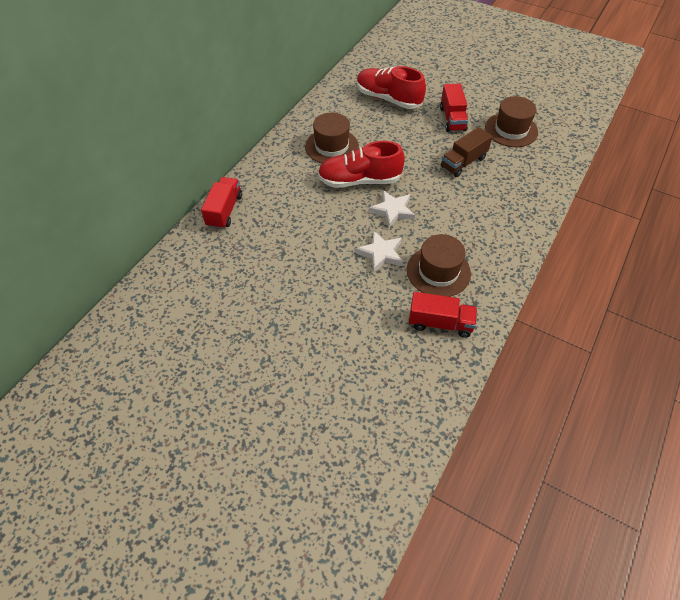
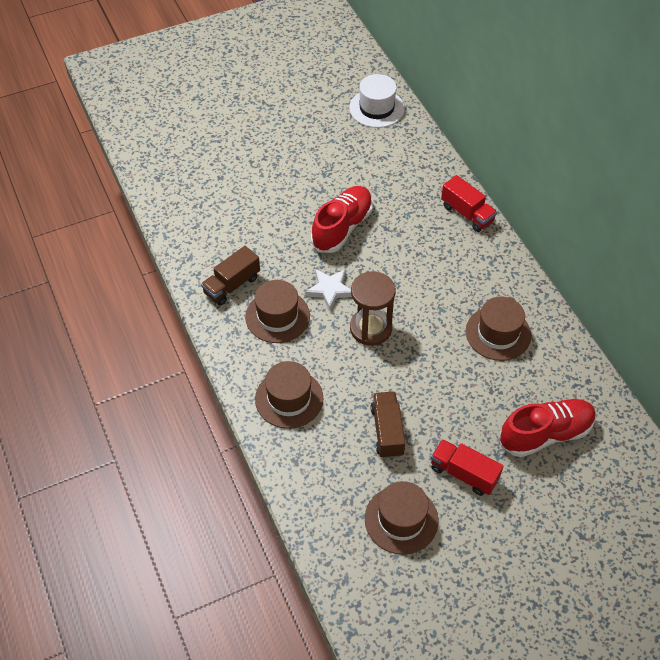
camera: 125 degrees right, 0 degrees up
(118, 345) = (376, 108): none -> white hat
(359, 180) = (430, 327): red shoe -> red shoe (342, 227)
(392, 211) = (371, 328): white star -> brown hourglass
(440, 323) = (232, 285): red truck -> brown truck
(497, 222) = (289, 398): none -> brown hat

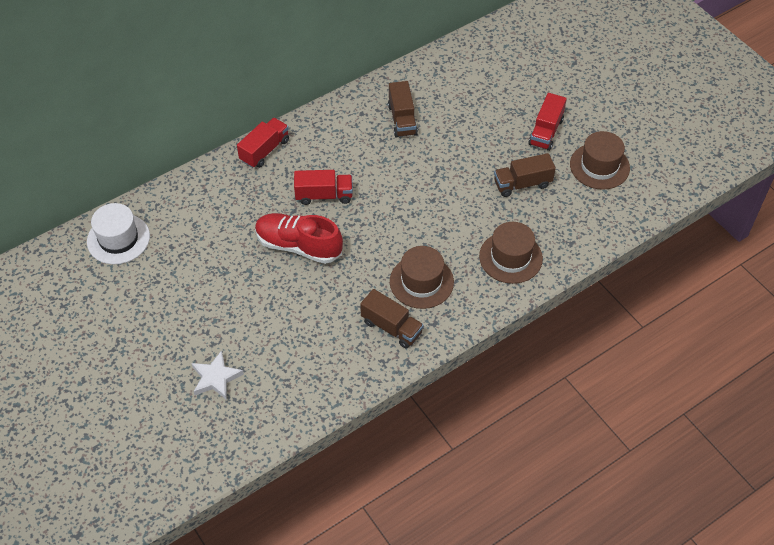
camera: 100 degrees left, 0 degrees up
(330, 290) = (380, 245): white star -> white star (216, 378)
(371, 328) = (418, 208): brown hourglass -> none
(401, 253) = (324, 195): none -> red truck
(498, 333) = (402, 119): brown hat -> brown truck
(545, 434) = (494, 85): red shoe -> none

